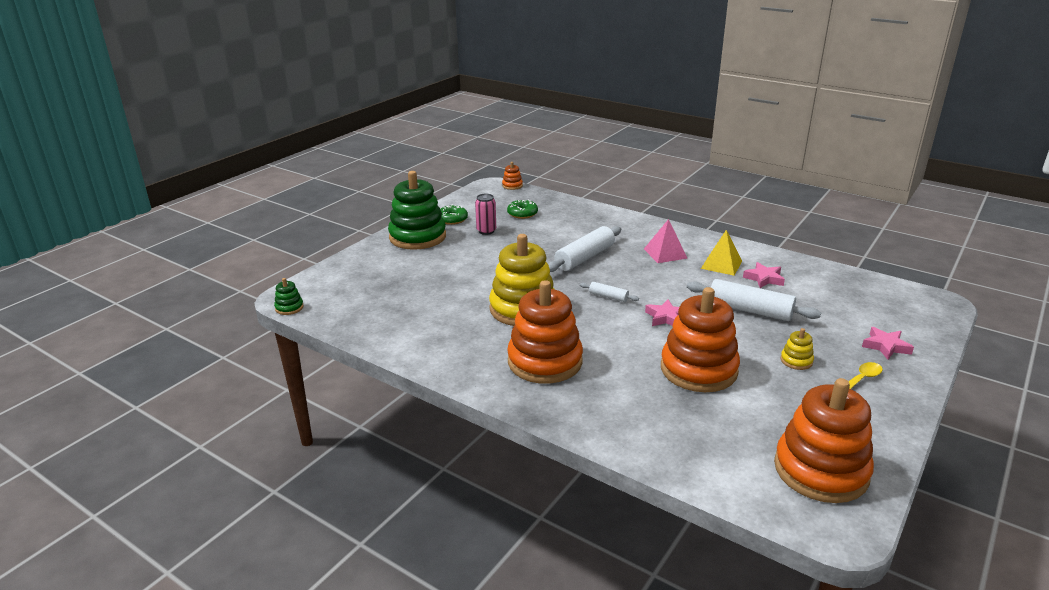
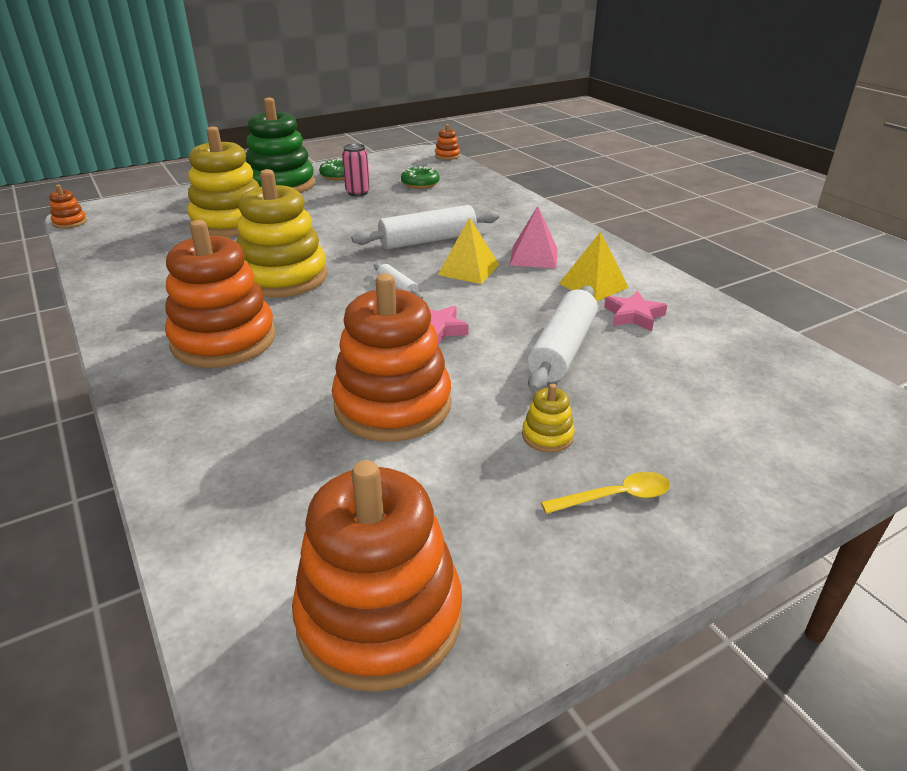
camera: 25 degrees right, 5 degrees up
(289, 308) = (70, 222): green stacking toy -> orange stacking toy
(423, 277) = (230, 223): none -> yellow stacking toy
(636, 272) = (468, 269): none -> yellow pyramid
(750, 310) = (562, 350): white rolling pin -> white rolling pin turned 60 degrees clockwise
(885, 346) = (721, 459): pink star -> none

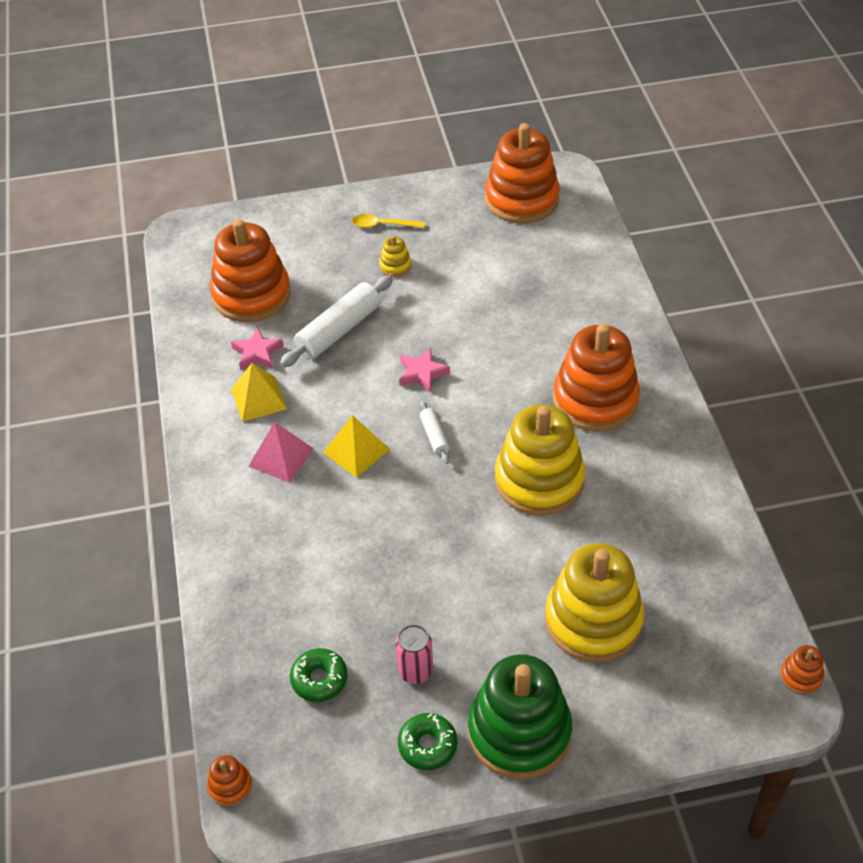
camera: 160 degrees left, 15 degrees up
(393, 405) = (480, 308): orange stacking toy -> orange stacking toy (251, 295)
(428, 240) = (372, 516): white rolling pin -> none

